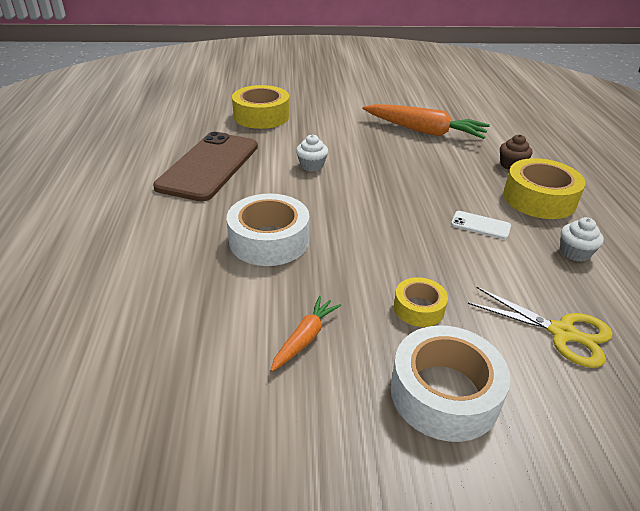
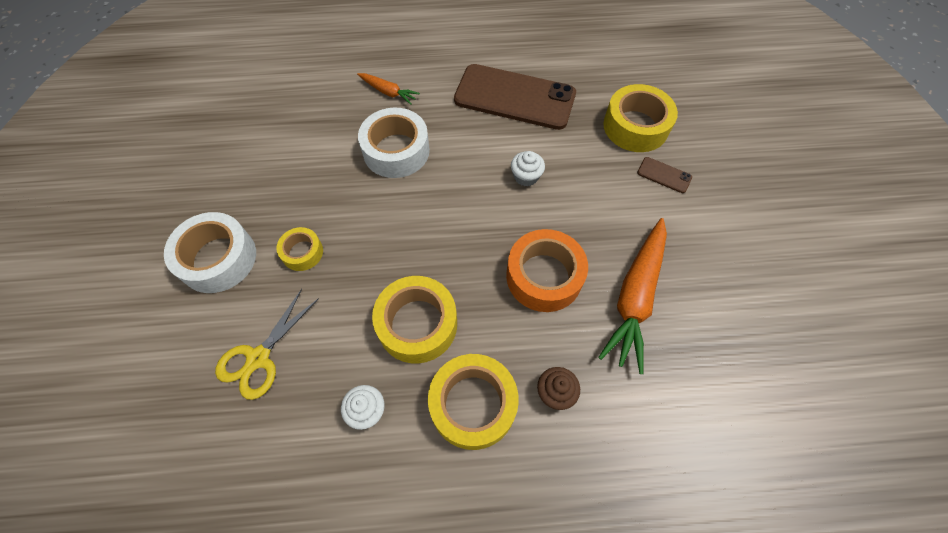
camera: 90 degrees right, 25 degrees up
(305, 338) = (282, 178): orange carrot -> orange carrot (388, 92)
(313, 111) = (664, 175): none -> brown phone
(415, 163) = (544, 276): none -> orange tape
(480, 225) = (417, 324): white phone -> yellow tape

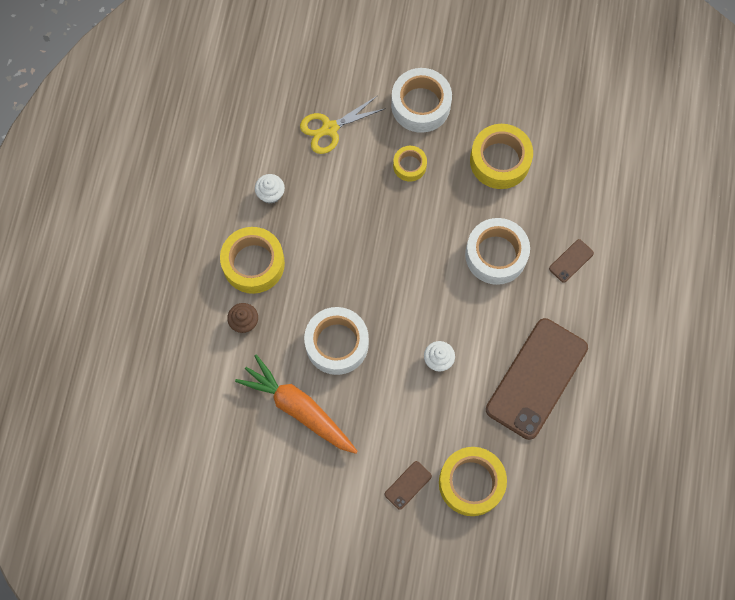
camera: 105 degrees right, 10 degrees up
(259, 358) = (330, 128): yellow scissors -> yellow scissors turned 75 degrees counterclockwise
(388, 92) = (571, 261): orange carrot -> brown phone
(417, 324) = (324, 239): yellow tape -> yellow tape (500, 161)
(544, 276) = (337, 343): orange tape -> white tape

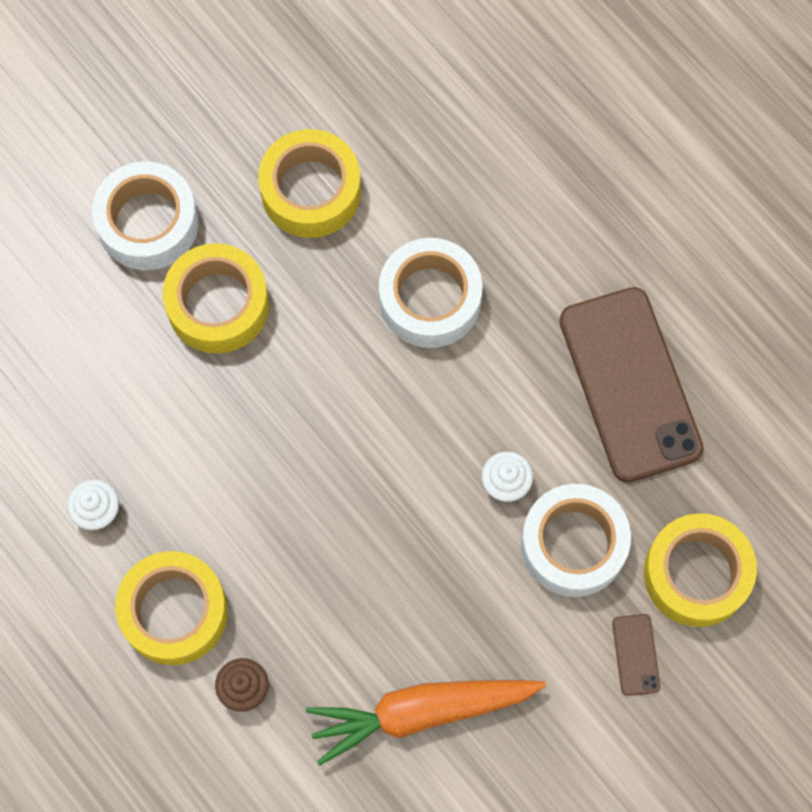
camera: 50 degrees left, 0 degrees up
(330, 128) = (75, 361): yellow scissors -> none
(337, 343) = (376, 592): white tape -> white tape (573, 544)
(409, 166) = (218, 305): yellow tape -> yellow tape, size x1.82
(571, 261) = (516, 217): brown phone -> none

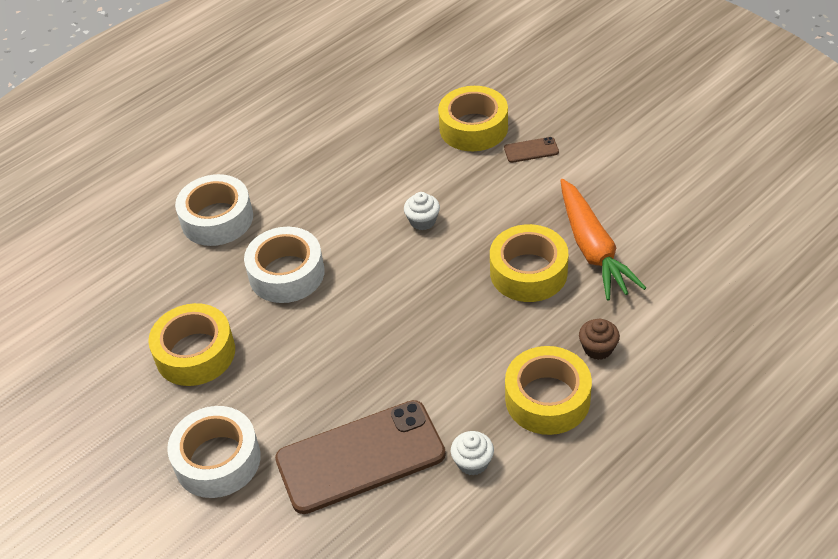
camera: 90 degrees left, 25 degrees down
(218, 305) = (291, 402): yellow tape -> yellow tape (528, 272)
(573, 544) = (462, 184): white tape -> white tape (217, 219)
(630, 384) = (347, 167): brown phone -> brown phone (360, 457)

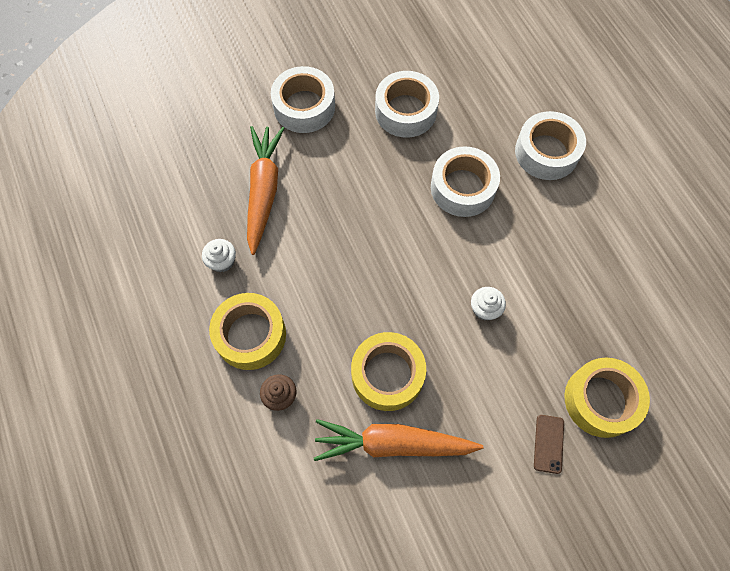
camera: 105 degrees right, 20 degrees up
(195, 353) = (405, 111): yellow tape -> white tape
(360, 457) = (263, 191): brown phone -> orange carrot

